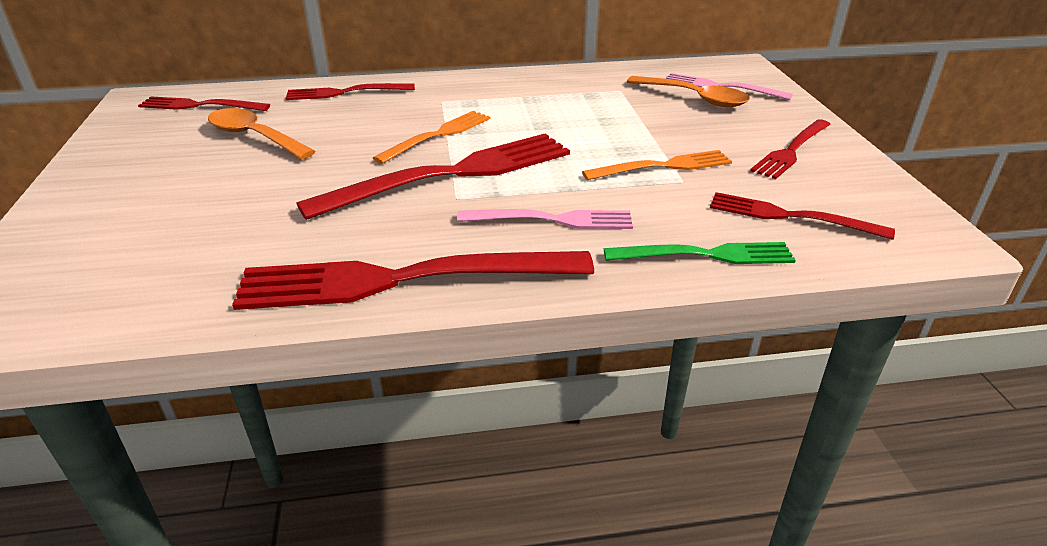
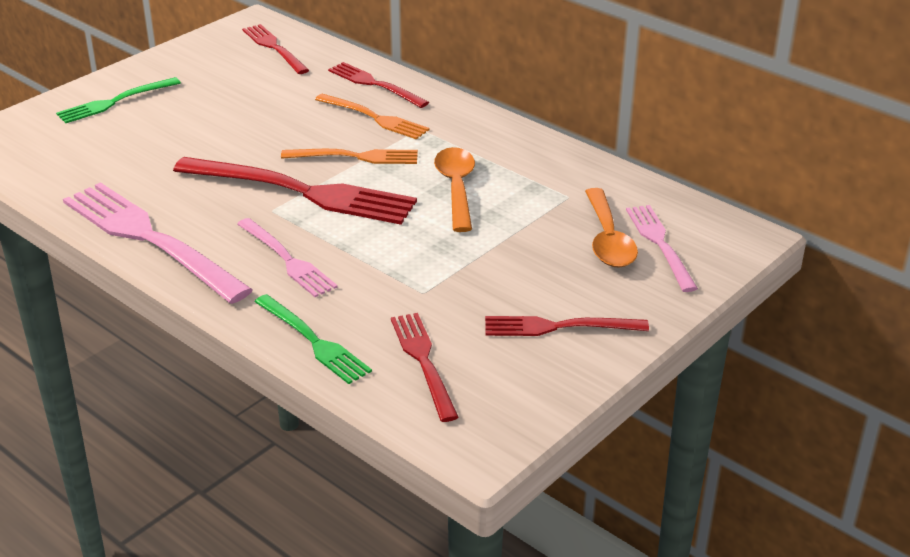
camera: 50 degrees right, 0 degrees up
(106, 206) = (114, 102): none -> green fork
(254, 137) = (257, 93): orange spoon -> orange spoon (456, 188)
(400, 280) = (148, 238): red fork -> pink fork
(664, 166) = (437, 274): orange fork -> orange fork (375, 118)

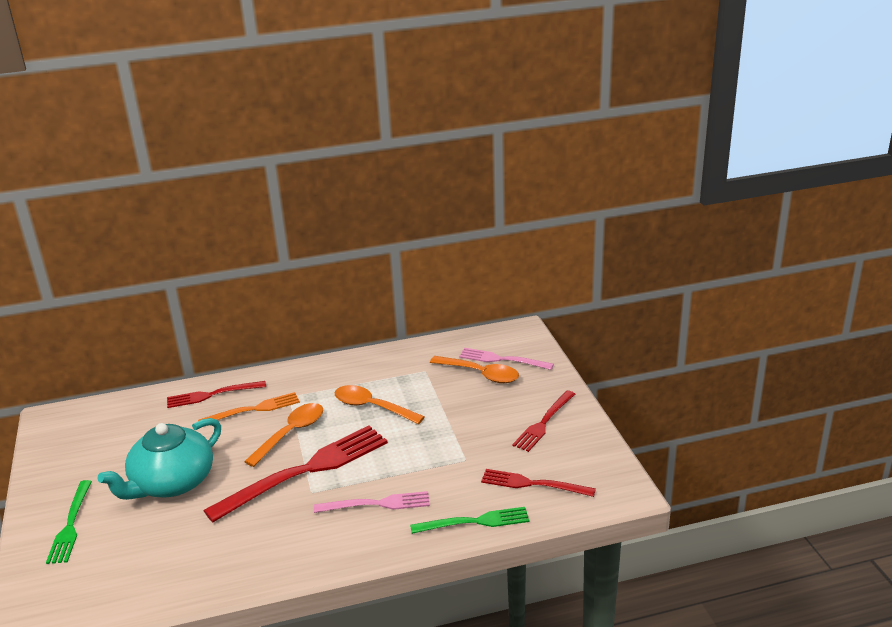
camera: 55 degrees left, 5 degrees down
(148, 238) = (283, 562): pink fork -> none
(216, 124) = (172, 482): none -> turquoise teapot
(273, 47) = (101, 421): red fork -> none
(356, 157) = (291, 433): orange fork -> orange spoon

